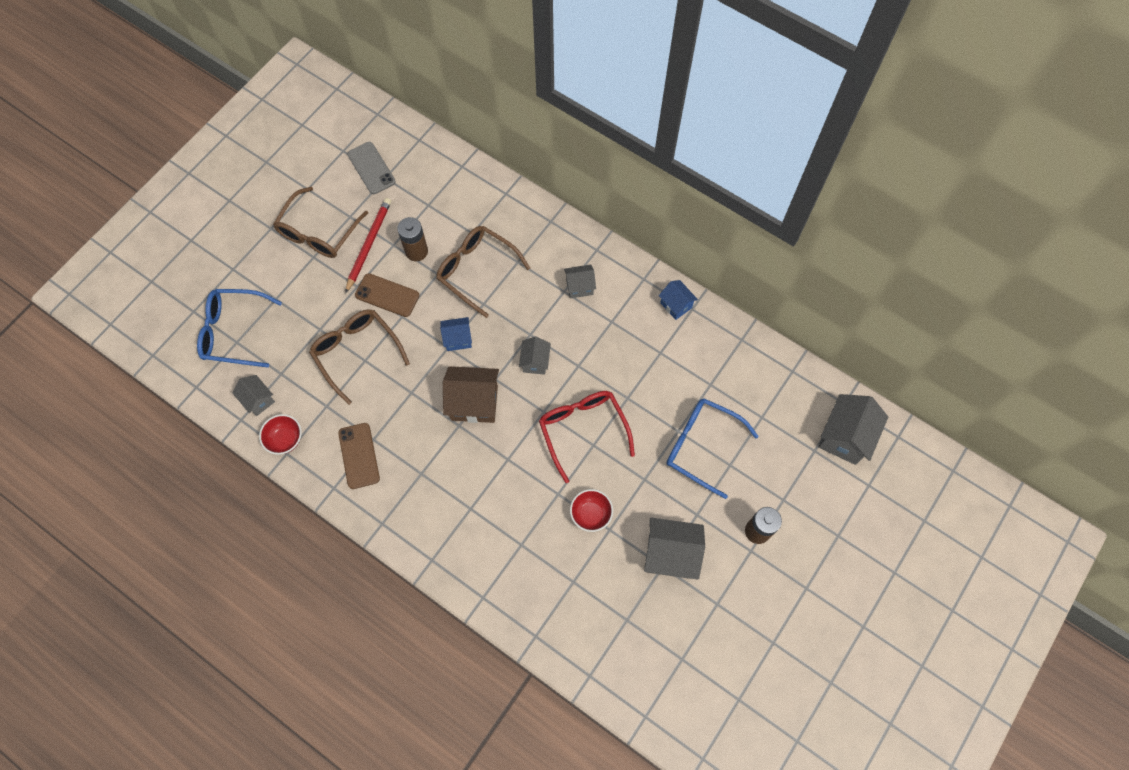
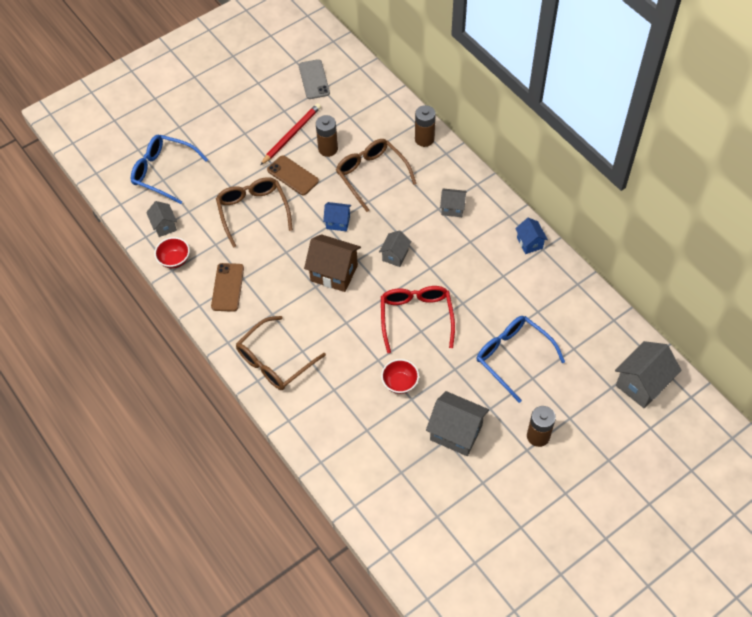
camera: 20 degrees right, 10 degrees down
(318, 232) = (255, 116): brown glasses -> brown glasses (274, 361)
(521, 210) = (424, 139): none -> brown battery

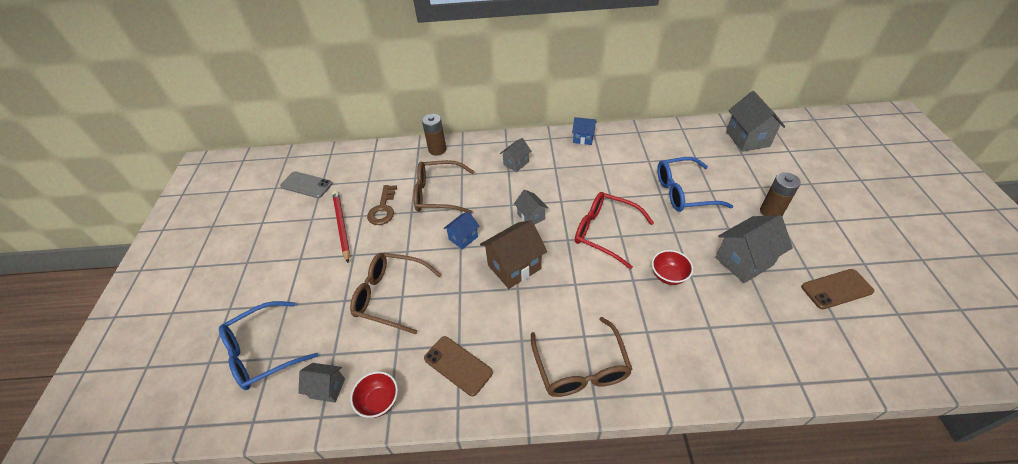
camera: 55 degrees left, 10 degrees down
(293, 175) = (383, 245): brown phone -> brown phone (836, 289)
(328, 149) = (383, 209): brown battery -> brown key

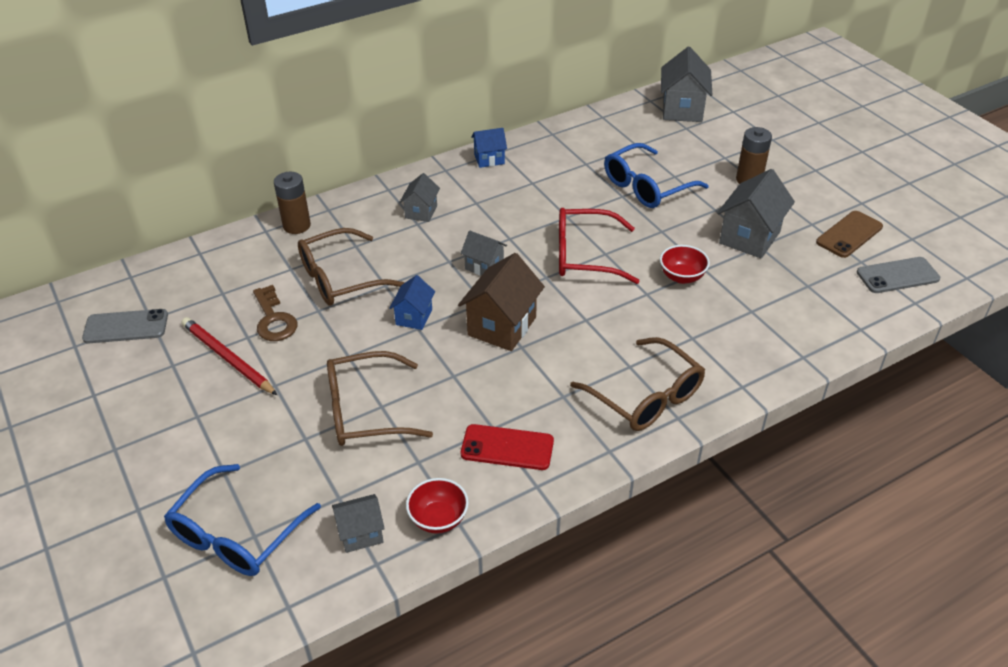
camera: 30 degrees left, 5 degrees down
(458, 365) = (507, 447): brown phone -> red phone
(747, 139) = (682, 109): grey house -> grey house turned 45 degrees clockwise
(864, 345) = (897, 275): none -> grey phone

